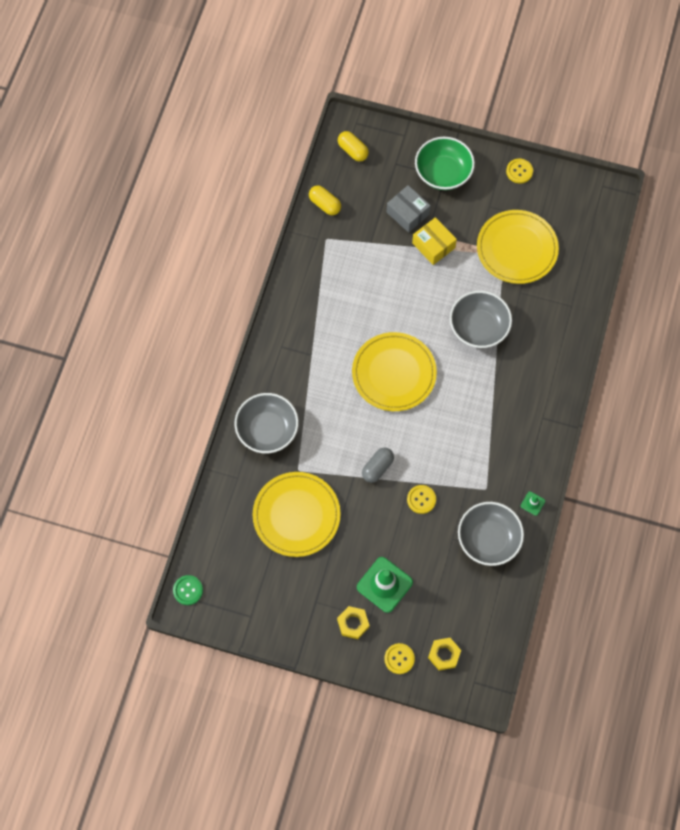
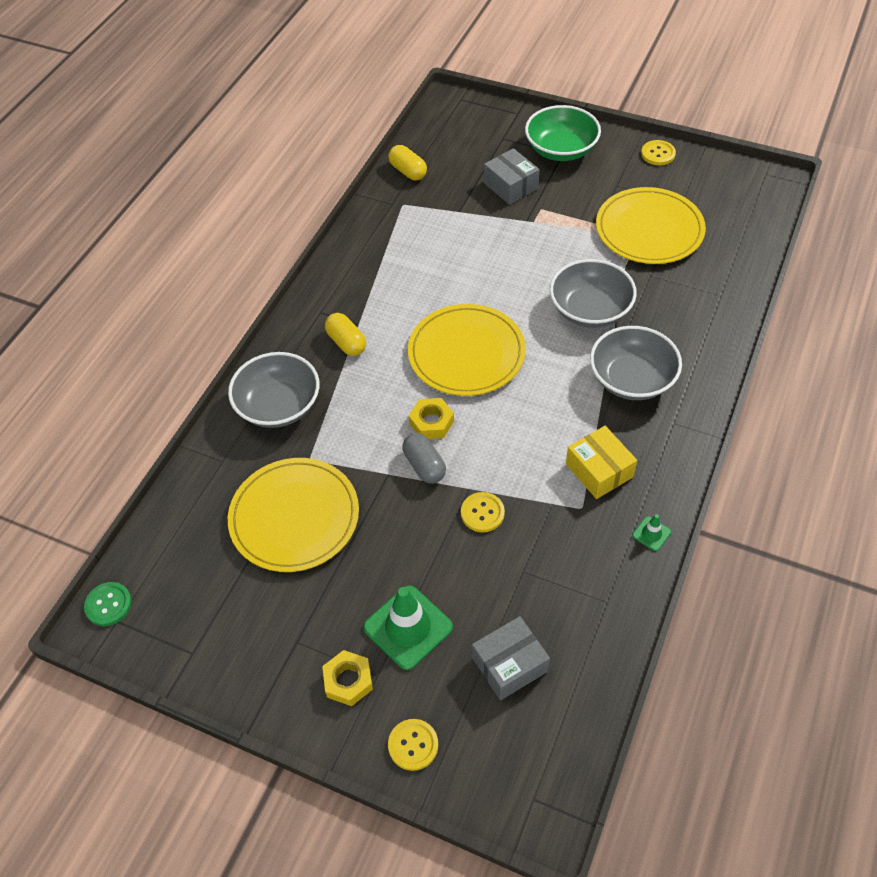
camera: 10 degrees right, 15 degrees down
(353, 150) = (452, 123): yellow capsule -> yellow capsule (346, 342)
(377, 467) = (424, 465): grey capsule -> grey capsule turned 75 degrees counterclockwise
(433, 245) = (539, 219): yellow box -> yellow box (599, 470)
(444, 654) = (487, 747): yellow nut -> yellow nut (431, 422)
(451, 602) = (509, 664): none -> grey box
(488, 539) = (578, 577): grey bowl -> grey bowl (632, 379)

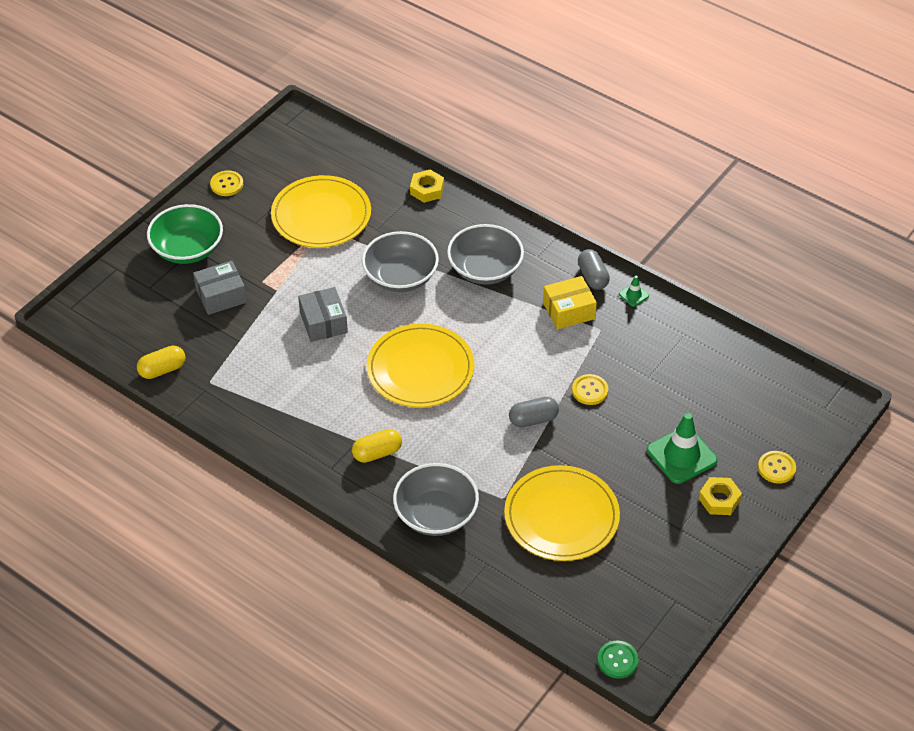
camera: 80 degrees left, 5 degrees down
(431, 422) = (489, 407): yellow nut -> yellow nut (427, 190)
(509, 664) = (724, 400): grey box -> grey box (323, 322)
(663, 485) = (592, 277): none -> grey capsule

